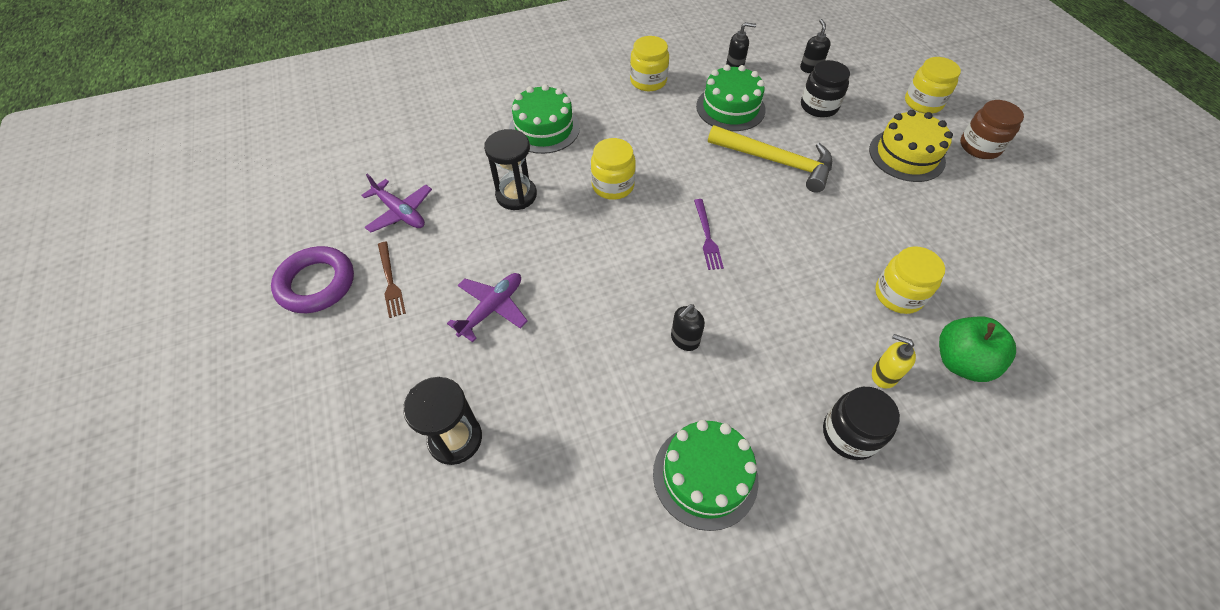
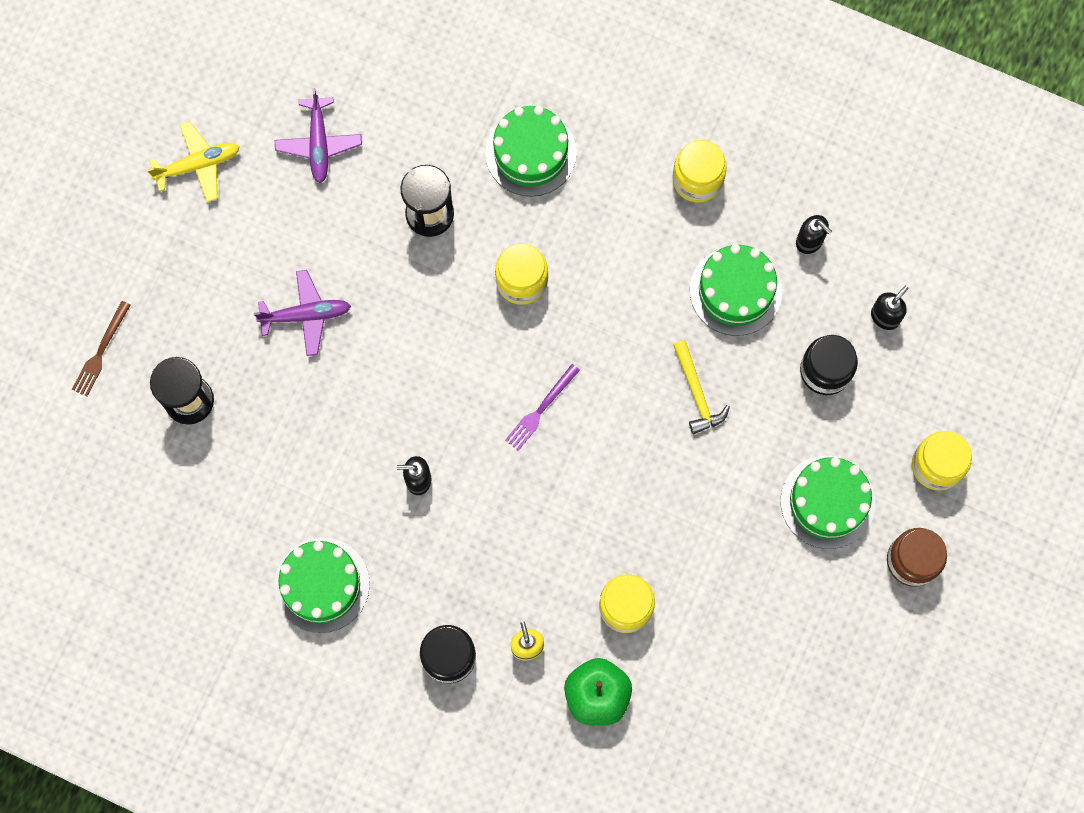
camera: 45 degrees right, 20 degrees up
(316, 283) = (198, 165): purple ring -> yellow plane
(390, 281) = (253, 215): brown fork -> brown fork (101, 352)
(776, 162) = (697, 393): yellow hammer -> yellow hammer, size x0.60
(906, 155) = (827, 502): yellow cake -> green cake

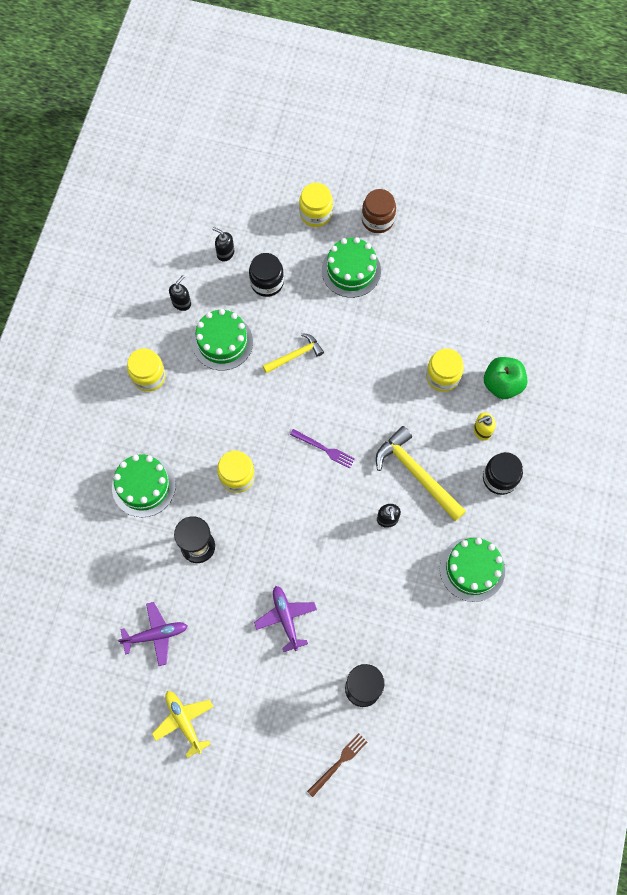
camera: 100 degrees left, 5 degrees down
(101, 352) = (339, 763): brown fork -> brown fork turned 60 degrees counterclockwise
(479, 535) = (416, 473): none -> yellow hammer

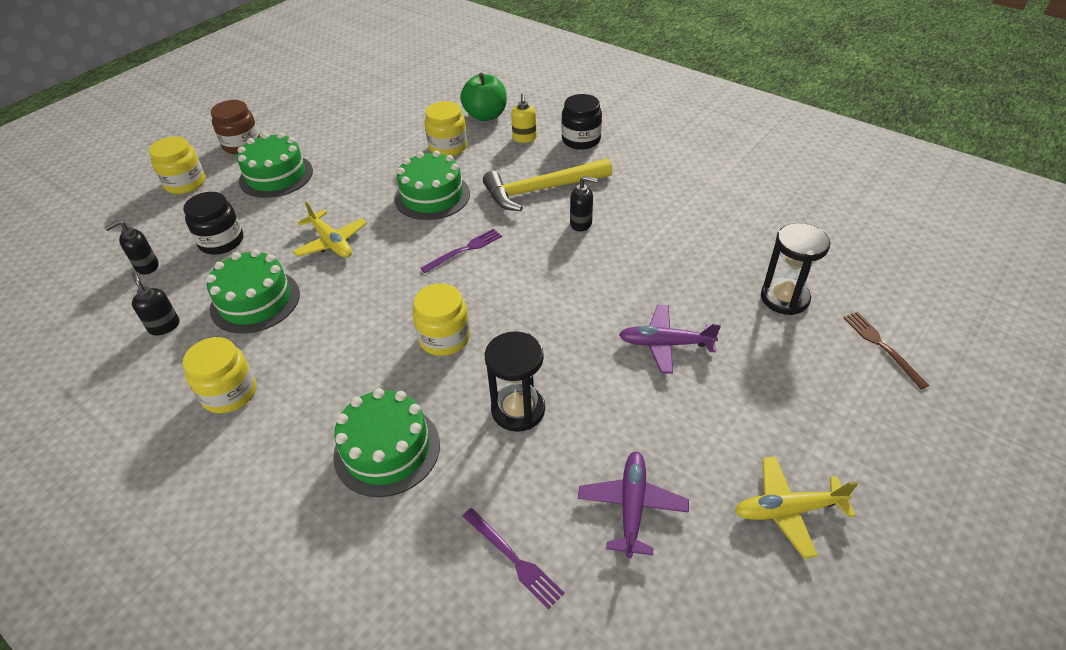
camera: 65 degrees left, 25 degrees down
(103, 584) = (513, 559): none -> purple fork
(295, 355) = (332, 242): yellow hammer -> yellow plane
(472, 569) = (669, 180): green cake -> green cake (432, 196)

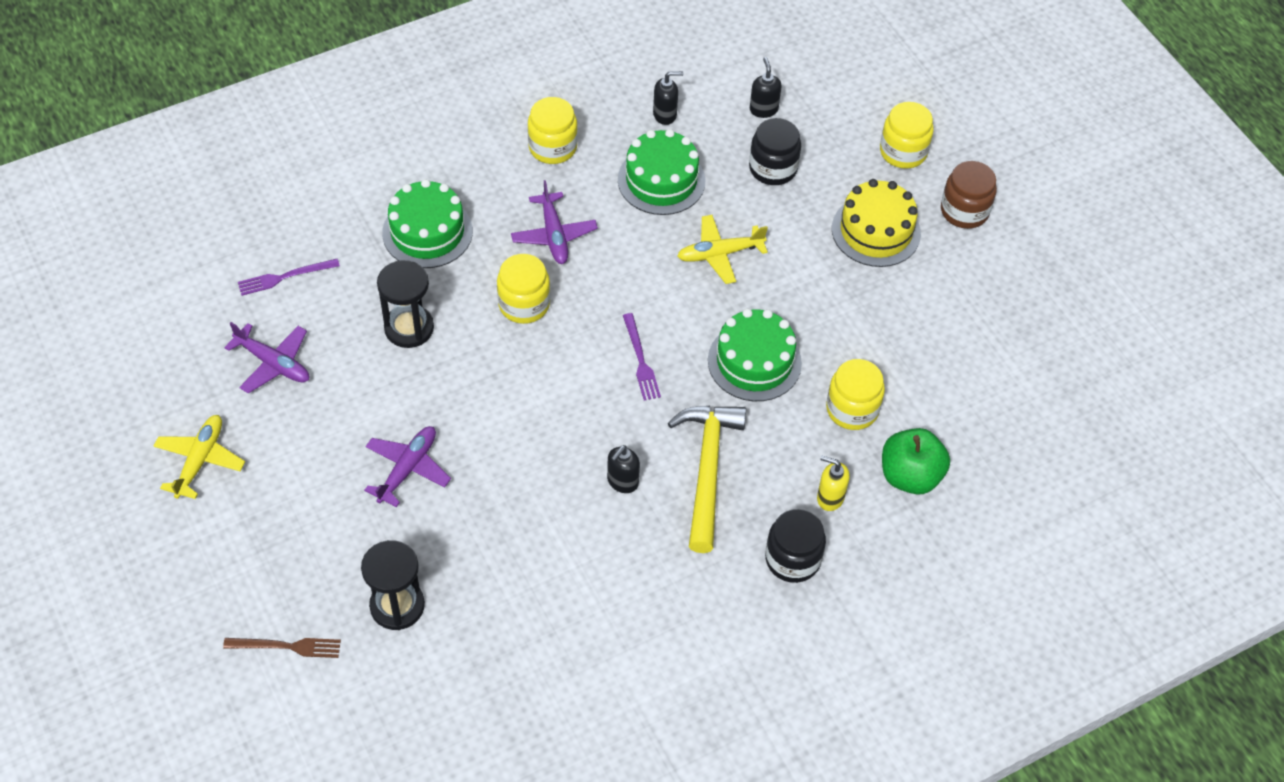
camera: 110 degrees right, 10 degrees up
(276, 176) = (876, 231): green cake -> yellow cake
(351, 348) = (554, 235): none -> purple plane

